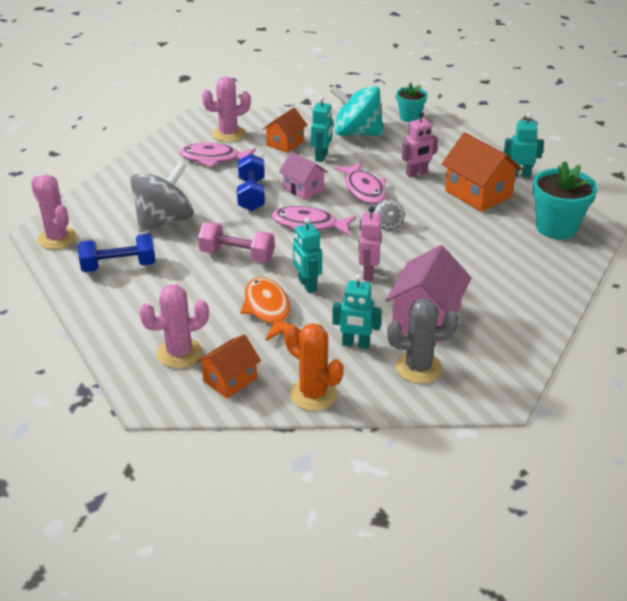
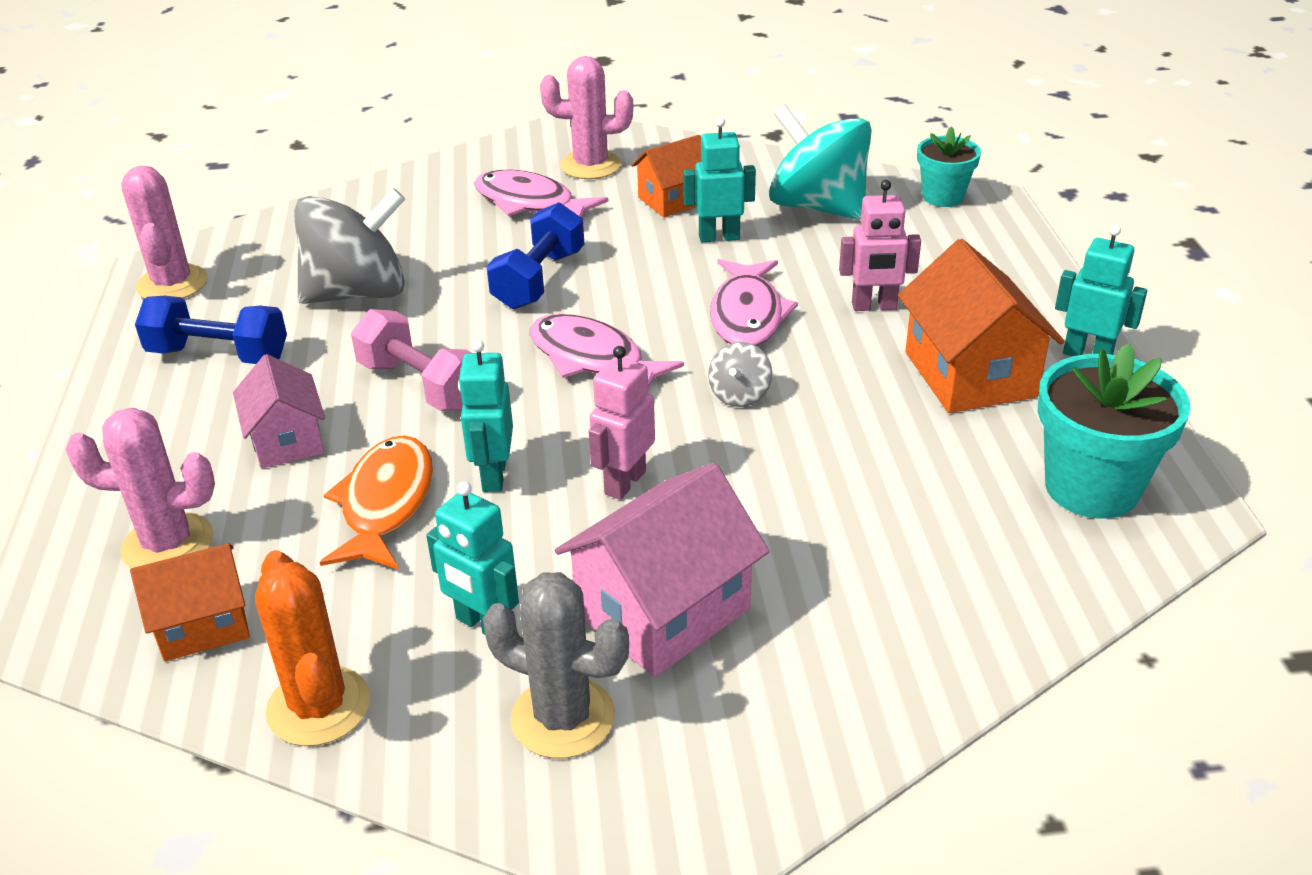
camera: 25 degrees right, 0 degrees up
(303, 189) = (638, 289): pink house -> pink house (287, 440)
(321, 157) = (719, 237): turquoise robot -> turquoise robot turned 135 degrees counterclockwise

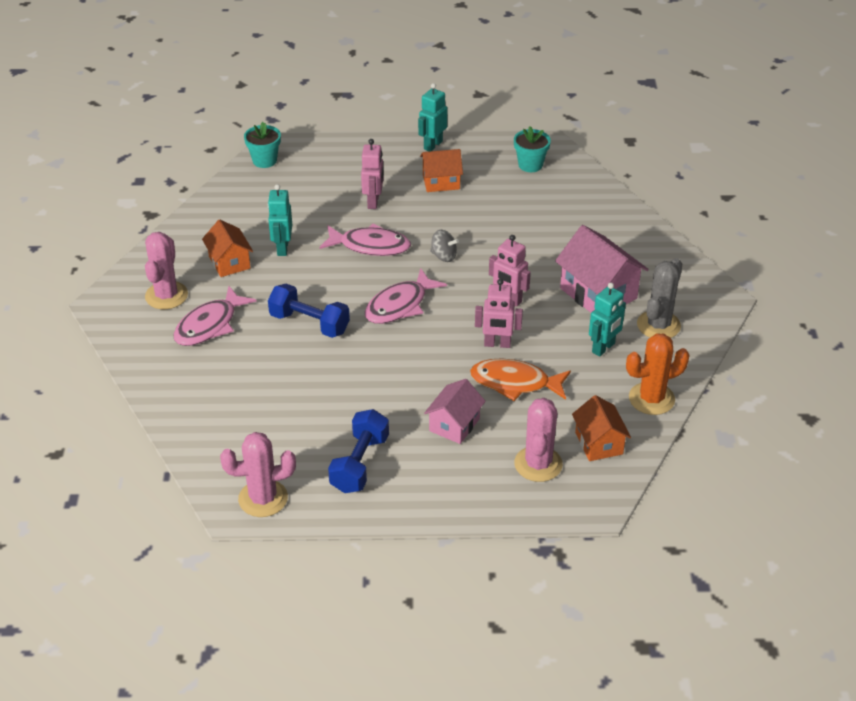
camera: 85 degrees left, 5 degrees up
(287, 440) = (454, 425): pink house -> pink house turned 45 degrees counterclockwise
(358, 293) = (302, 403): grey spinning top -> none
(420, 385) = (411, 372): pink dumbbell -> none
(493, 476) = (497, 344): turquoise robot -> pink robot
(818, 207) = (259, 207): turquoise spinning top -> none
(970, 374) = (441, 182): orange house -> orange house, size x0.63
(1091, 488) = (530, 165): turquoise flower pot -> turquoise flower pot, size x0.60

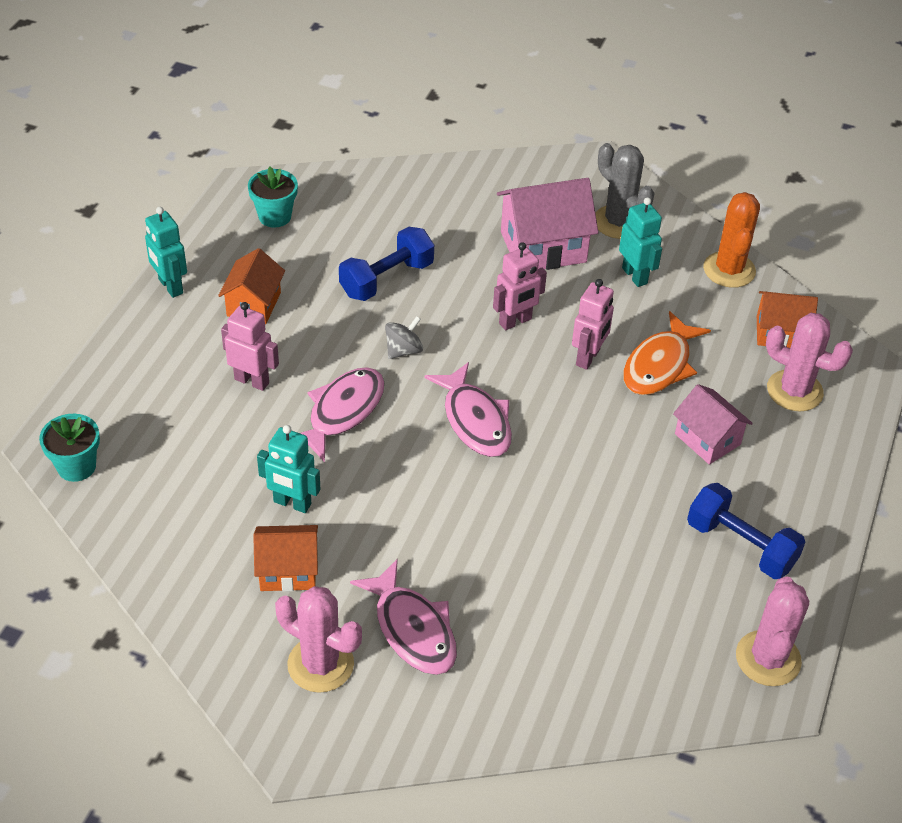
camera: 70 degrees left, 5 degrees up
(309, 323) = (464, 519): blue dumbbell -> blue dumbbell (386, 279)

